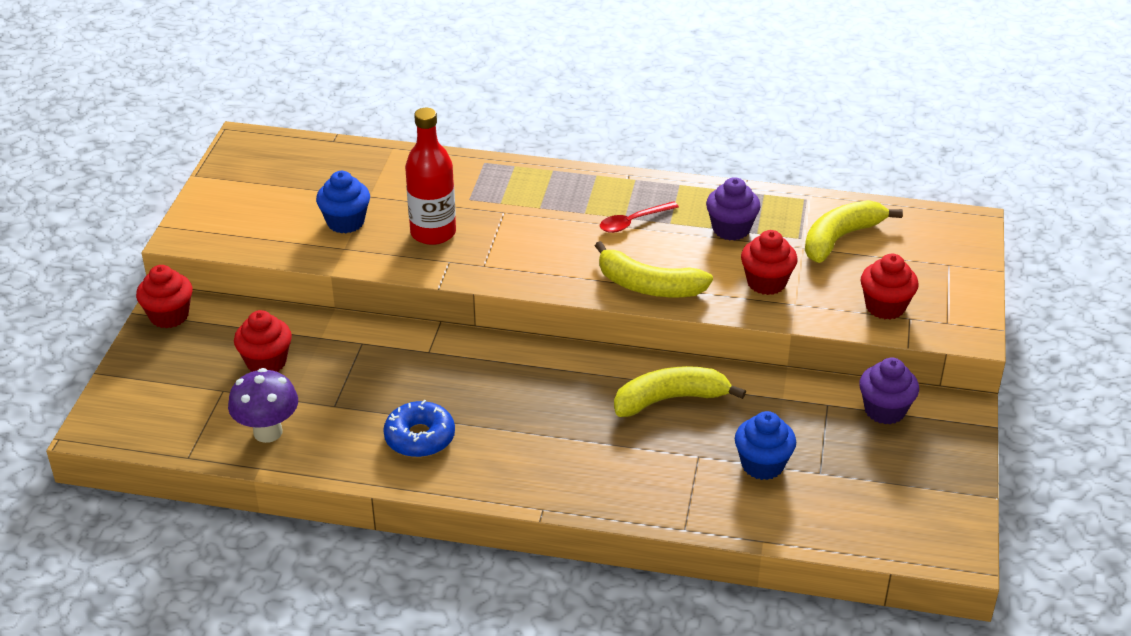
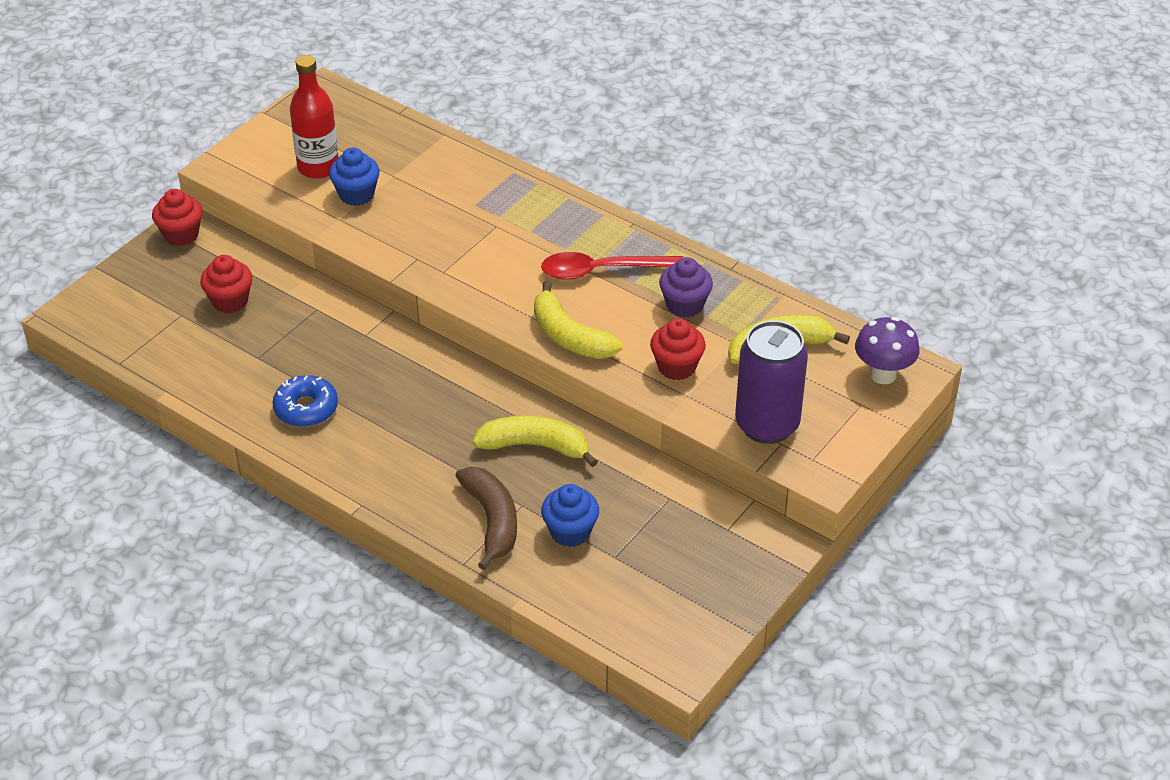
camera: 25 degrees right, 5 degrees up
(268, 432) = (192, 363): purple mushroom -> purple mushroom (883, 374)
(433, 233) = (422, 227): red bottle -> red bottle (318, 167)
(633, 222) = (601, 271): red spoon -> red spoon, size x1.63
(682, 480) = (492, 521): none -> brown banana
(884, 410) = (716, 521): purple cupcake -> none
(885, 307) = (767, 425): red cupcake -> purple can

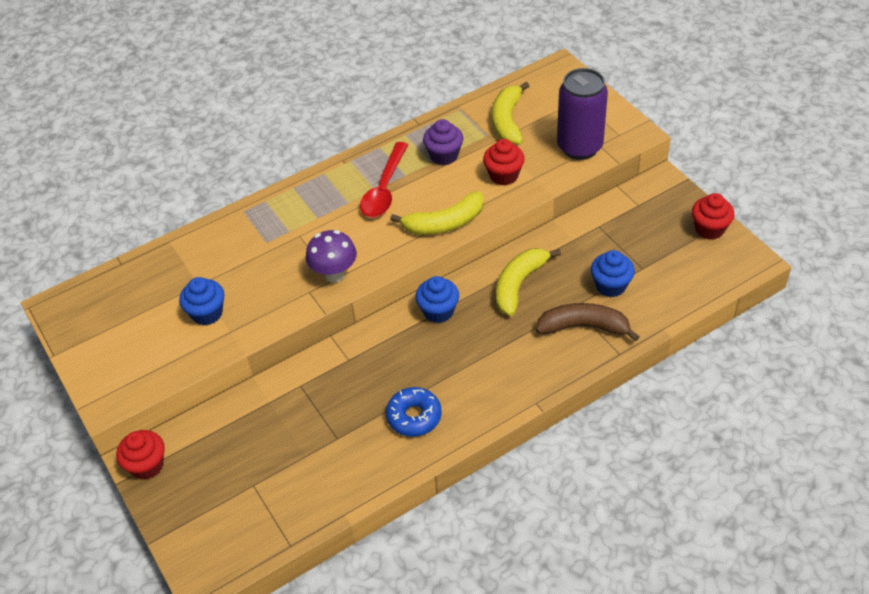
camera: 65 degrees left, 5 degrees up
(230, 301) = (256, 445): red cupcake -> red cupcake (709, 229)
(318, 167) = (155, 331): red bottle -> none
(463, 387) = (438, 311): none -> blue cupcake
(883, 374) = (557, 82): purple mushroom -> purple mushroom (334, 274)

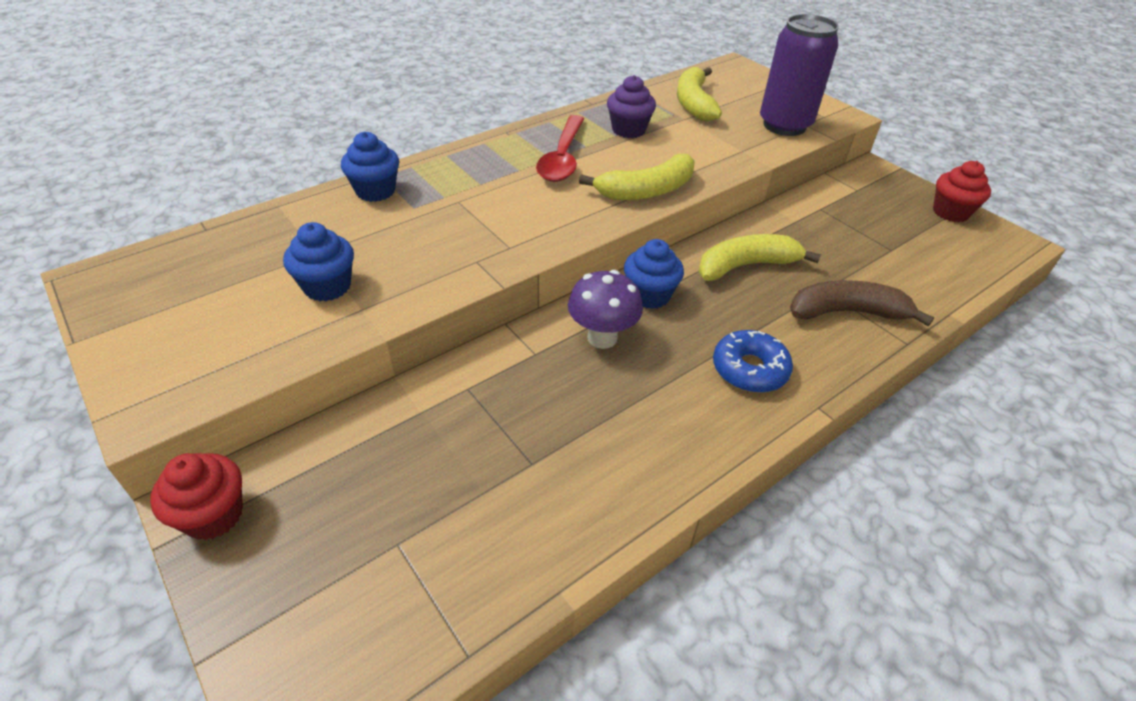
camera: 10 degrees left, 5 degrees down
(334, 274) = (510, 242): purple mushroom -> purple mushroom (602, 338)
(414, 416) = (646, 429): blue donut -> blue donut (749, 369)
(503, 175) = (705, 148): red cupcake -> none
(519, 284) = (746, 266): yellow banana -> yellow banana turned 45 degrees clockwise
(610, 286) = (861, 267): blue cupcake -> blue cupcake (375, 191)

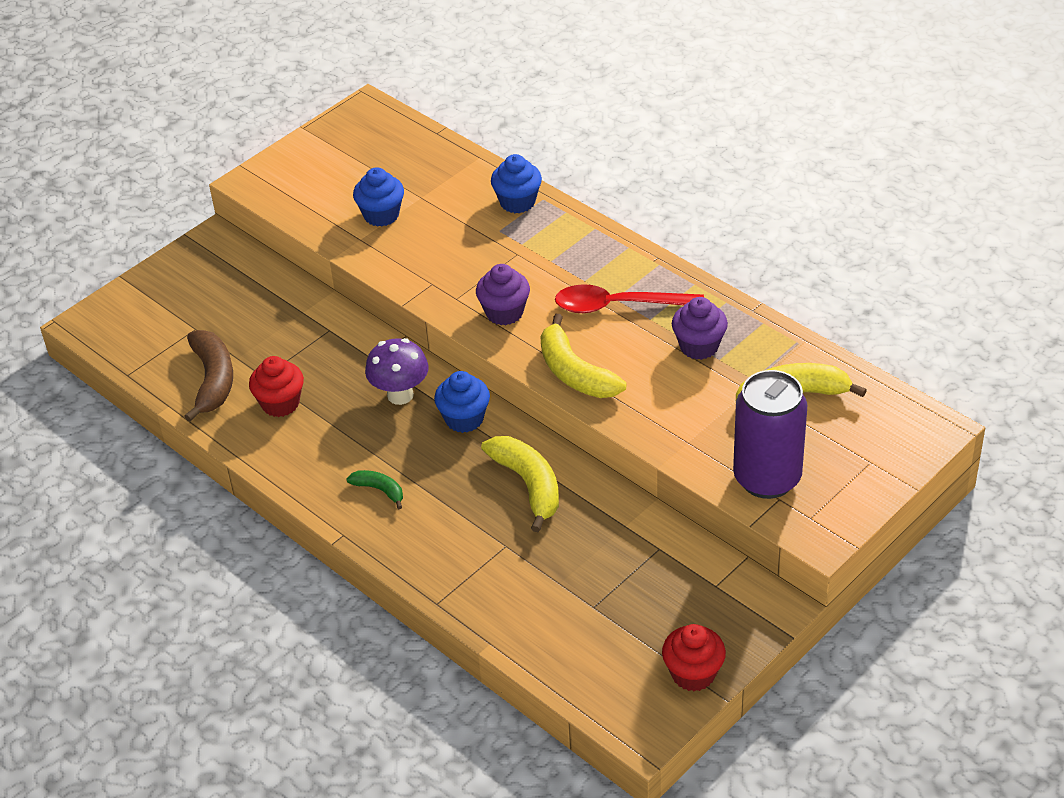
camera: 85 degrees right, 0 degrees up
(213, 515) = (208, 247): red cupcake -> red cupcake (280, 403)
(546, 219) = (504, 312): none -> purple cupcake
(749, 369) = (379, 490): blue donut -> green banana
(847, 312) = (472, 561): brown banana -> brown banana (213, 380)

